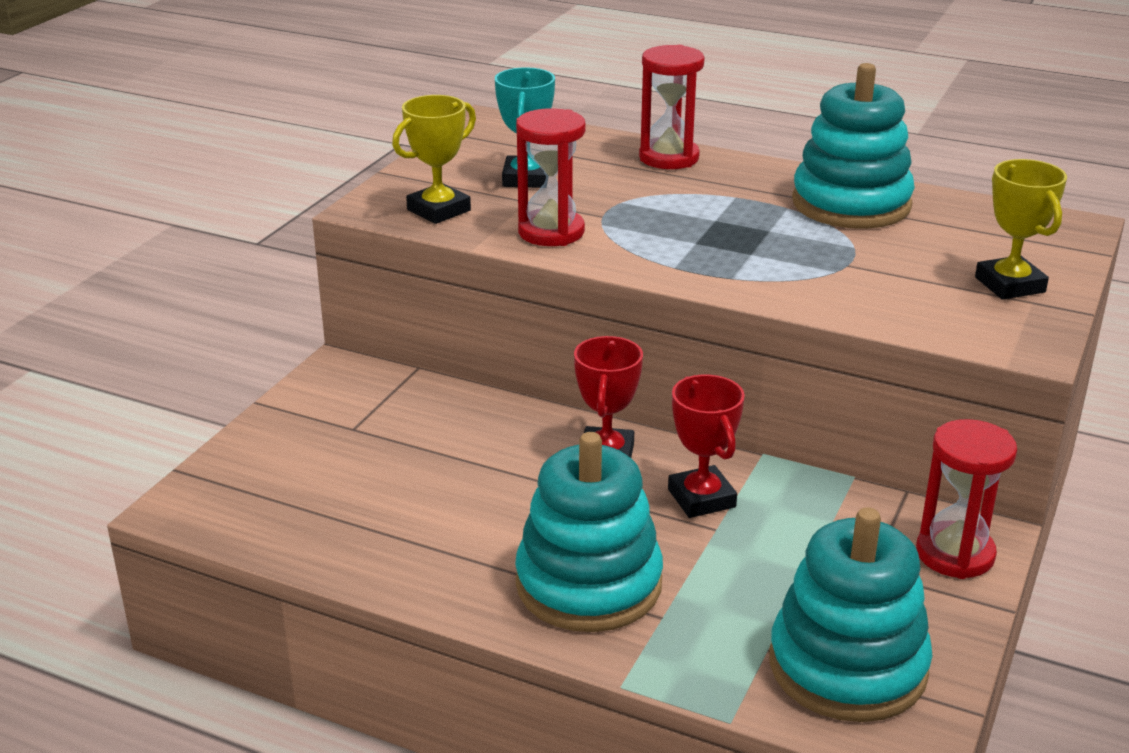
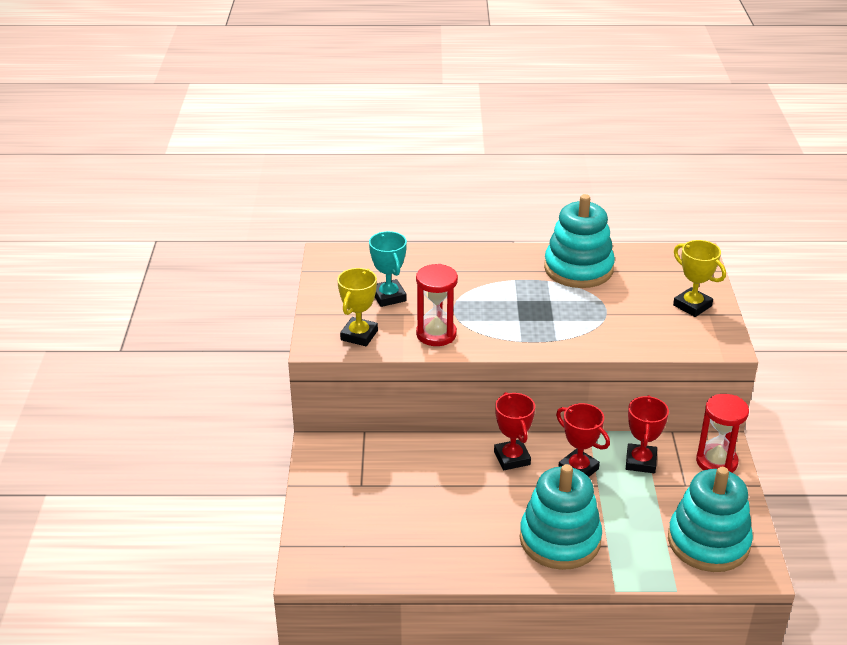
camera: 25 degrees left, 5 degrees up
(669, 158) = (456, 259): red hourglass -> none
(816, 517) = (640, 462): none -> red trophy

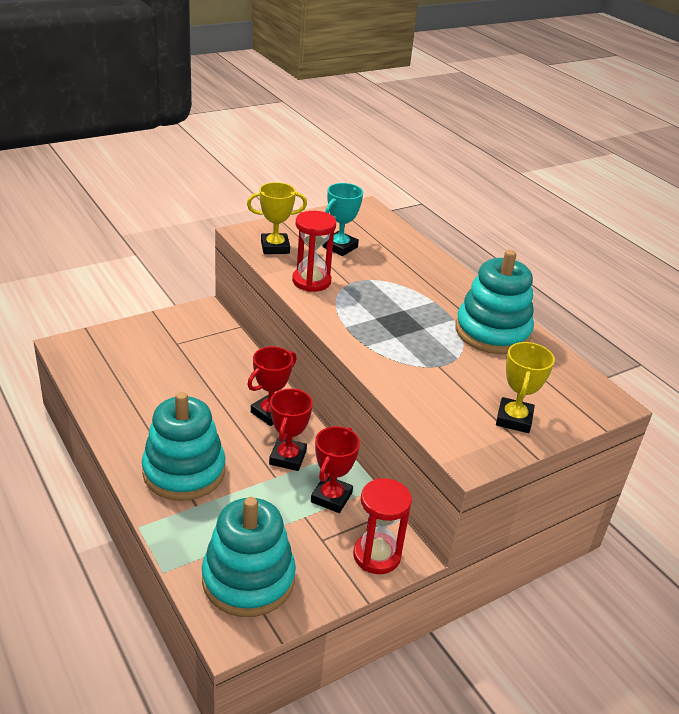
camera: 55 degrees right, 0 degrees up
(640, 462) = (331, 497): red trophy -> red trophy turned 45 degrees counterclockwise

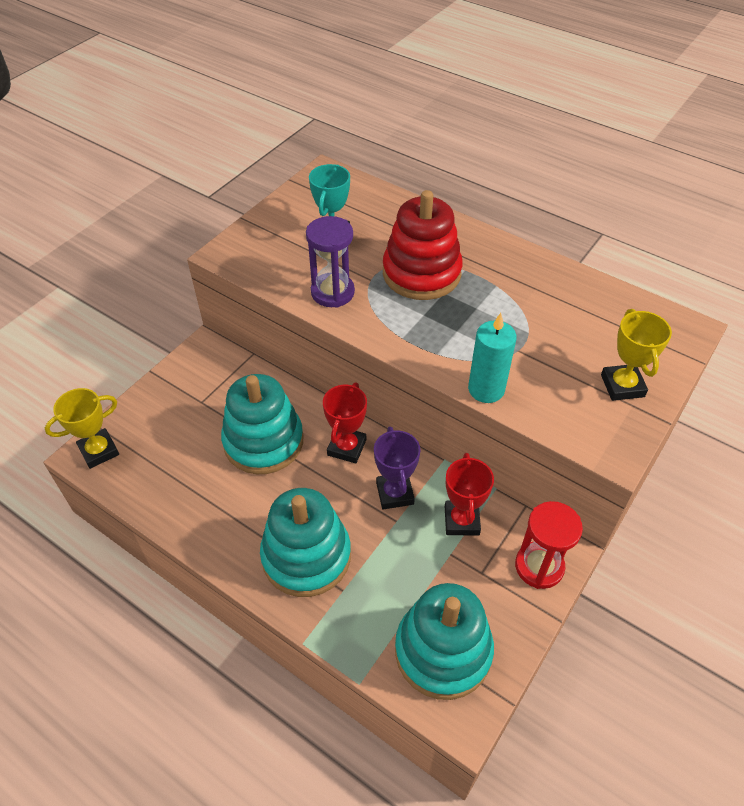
camera: 20 degrees left, 15 degrees up
(275, 247) = (267, 261): yellow trophy -> yellow trophy (99, 451)
(287, 458) = (394, 493): red trophy -> purple trophy
(311, 281) = (332, 292): red hourglass -> purple hourglass
(389, 381) = (486, 389): none -> turquoise candle
(395, 292) = (421, 273): none -> red stacking toy
(492, 332) = (540, 287): turquoise stacking toy -> turquoise stacking toy (263, 441)

